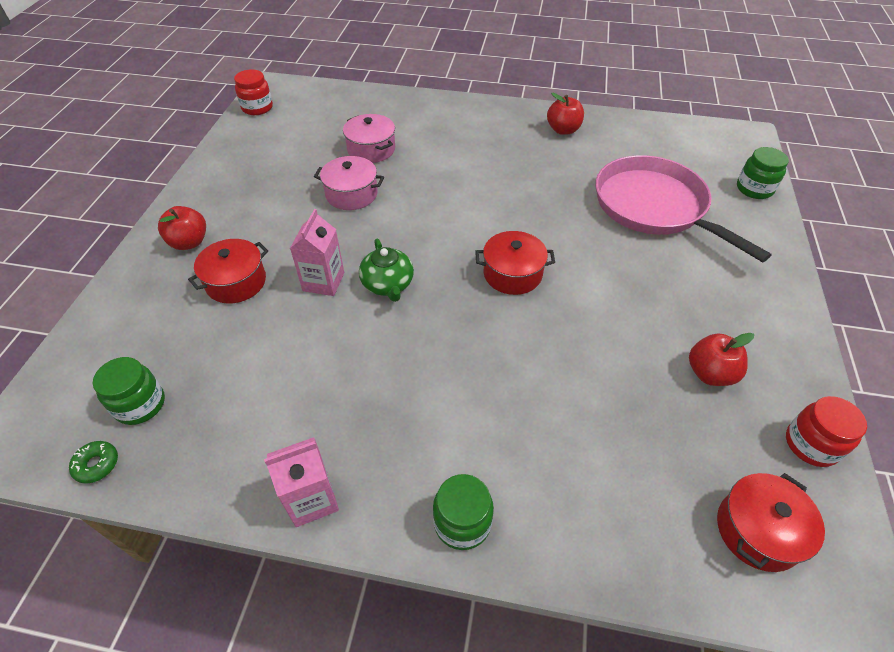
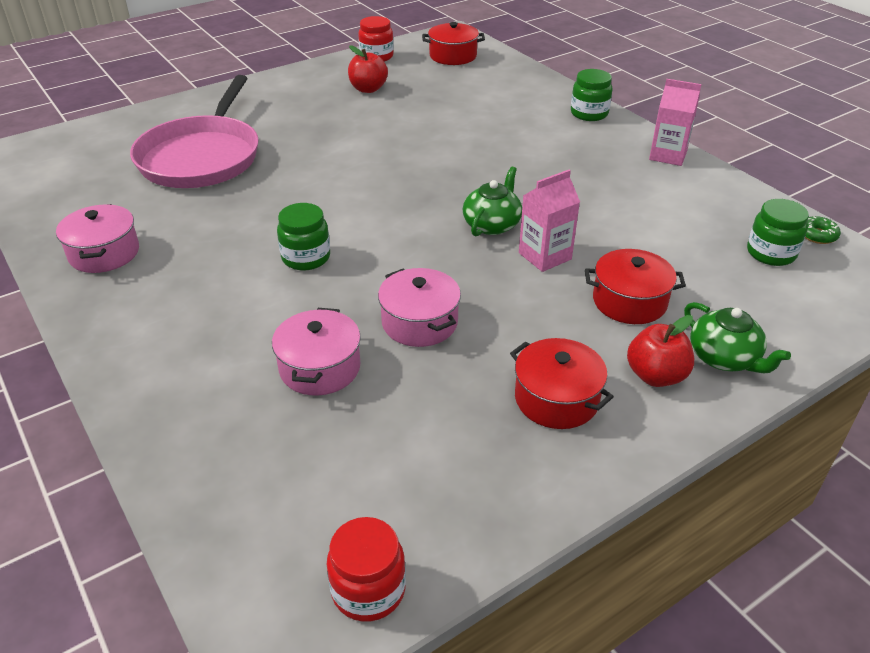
camera: 135 degrees left, 10 degrees down
(149, 278) = (724, 358): none -> green teapot
(512, 274) = (387, 179): red pot -> red pot (556, 399)
(563, 130) = (104, 253): red apple -> pink pot
(754, 189) = (113, 127): green jar -> green jar (306, 257)

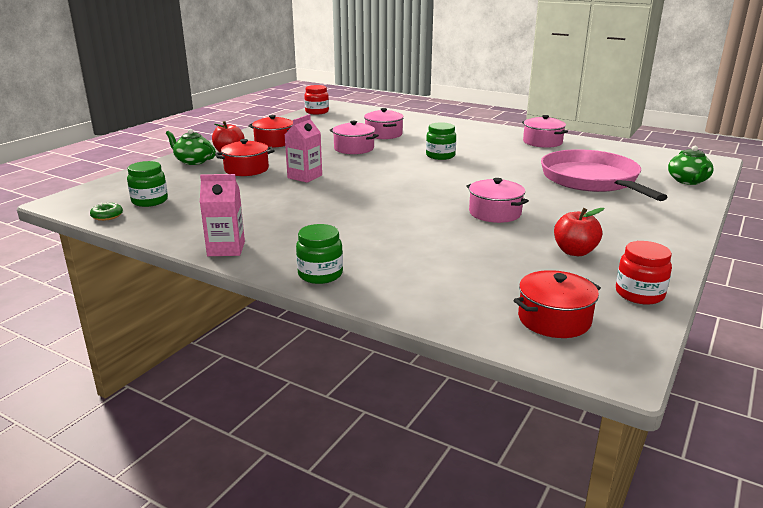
camera: 155 degrees right, 15 degrees down
(376, 138) = (495, 213): none -> pink pot
(492, 224) = (349, 183): green teapot -> green teapot (688, 181)

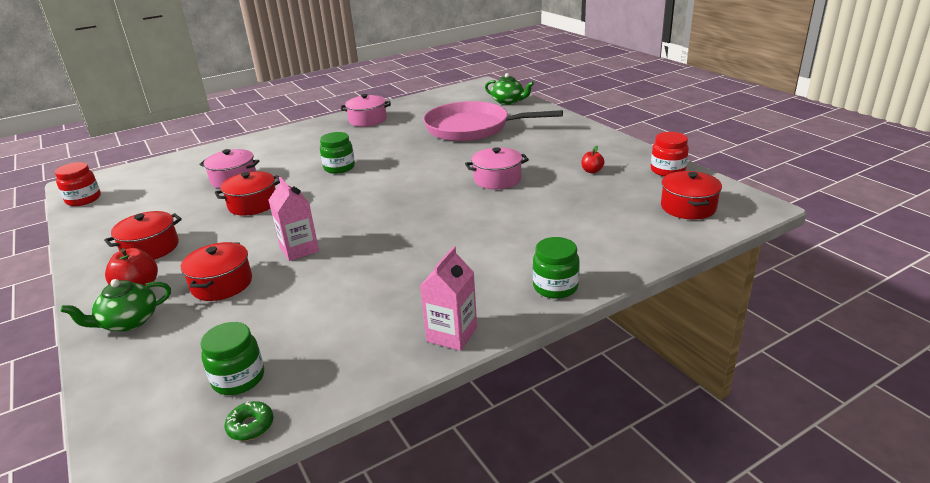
camera: 60 degrees left, 5 degrees up
(354, 148) = (253, 204): pink pot -> red pot
(574, 252) = (592, 171): red apple -> red apple, size x0.62

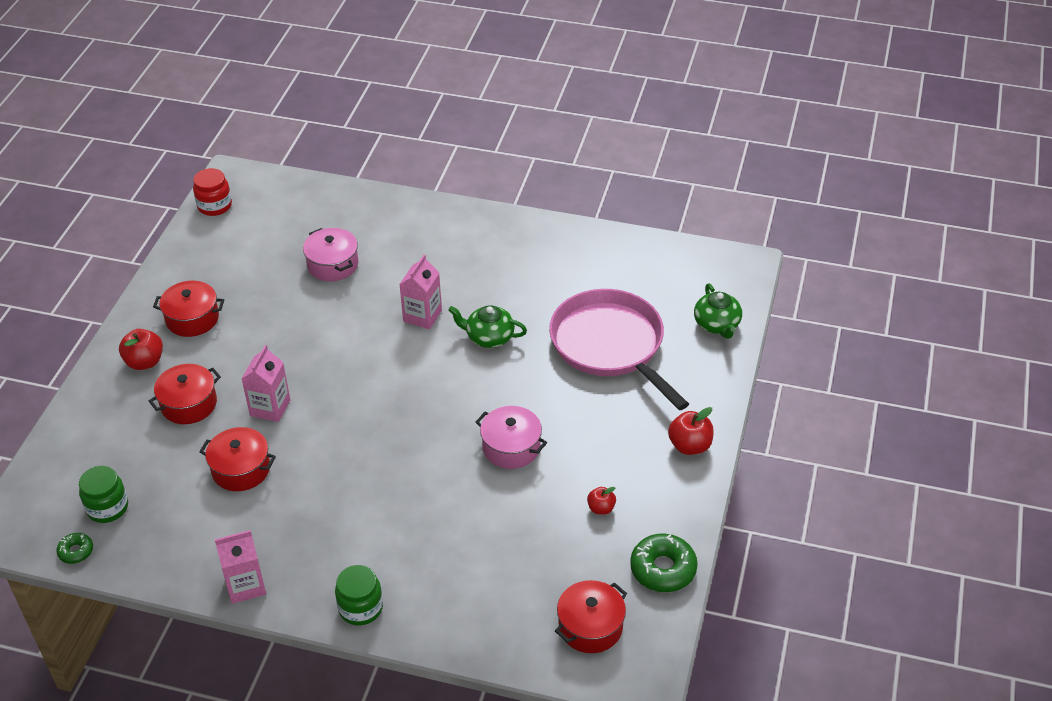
camera: 45 degrees right, 15 degrees up
(128, 322) = (109, 396): green teapot -> green teapot (489, 337)
(253, 204) = (306, 317): red pot -> red pot (241, 469)
(339, 168) = (422, 316): green jar -> pink carton
(367, 120) = (544, 249): pink pot -> none
(582, 134) = (690, 446): none -> red apple
(667, 170) = (663, 569): red jar -> green donut

